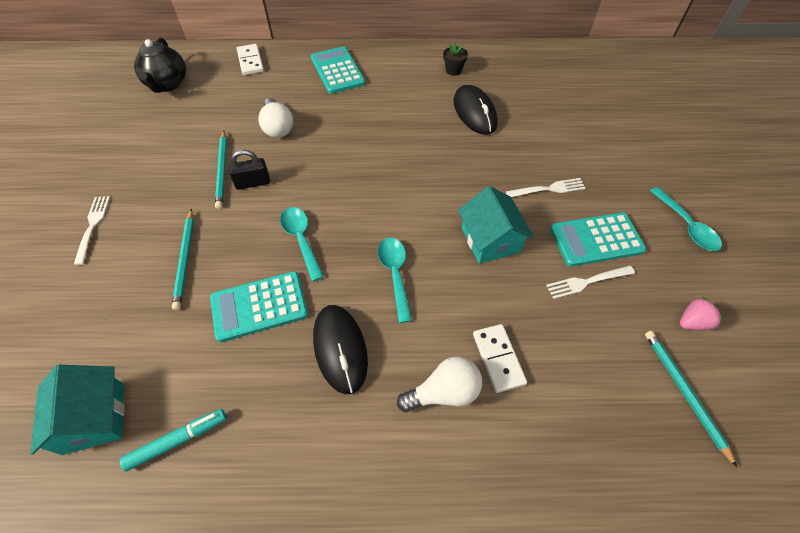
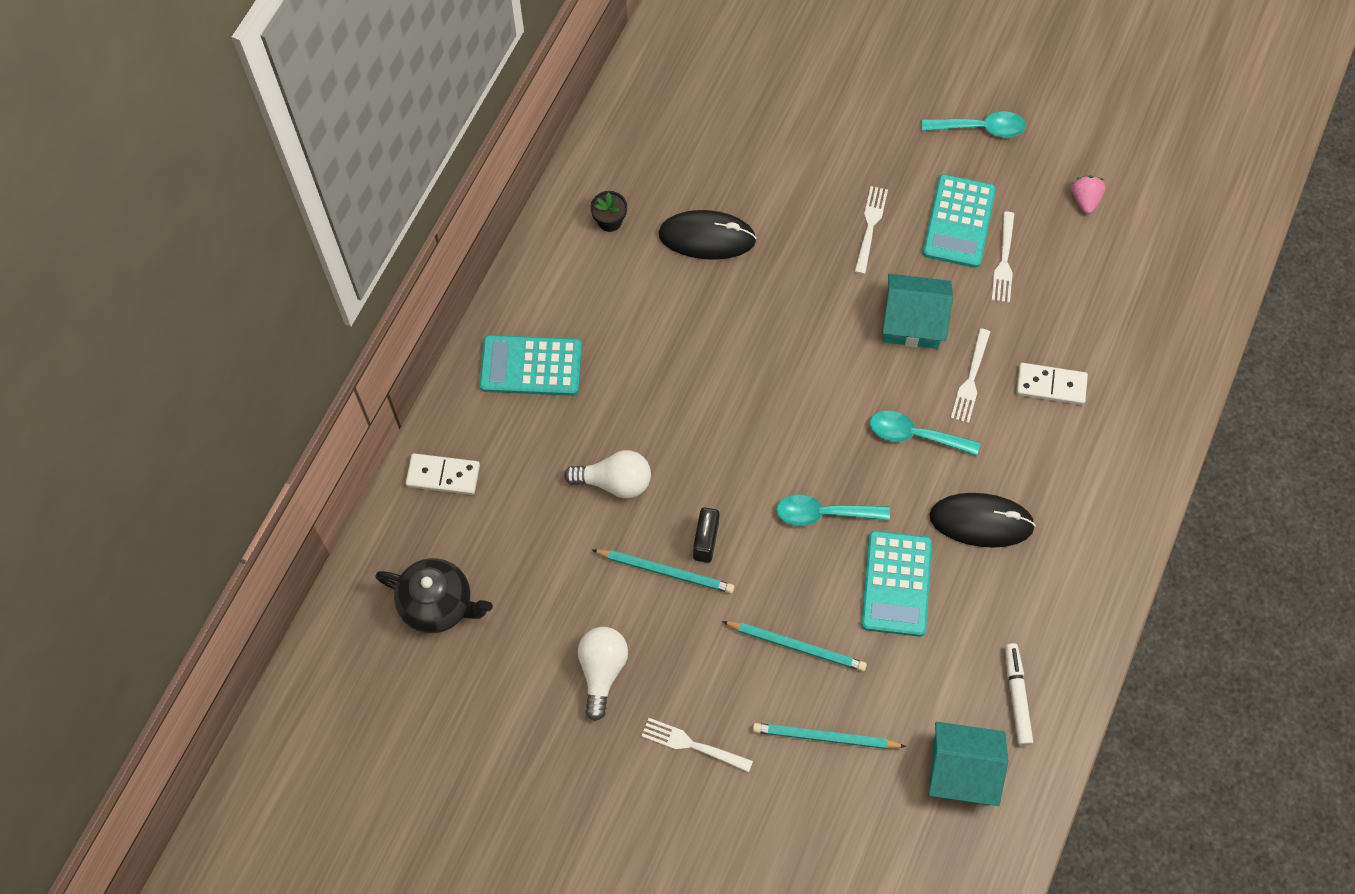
camera: 65 degrees left, 10 degrees up
(177, 440) = (1017, 696): turquoise marker -> white marker
(443, 392) = (1064, 448): white light bulb -> white light bulb (602, 671)
(466, 295) = (971, 379): none -> white fork
(684, 392) = (1144, 253): turquoise pencil -> turquoise pencil (825, 737)

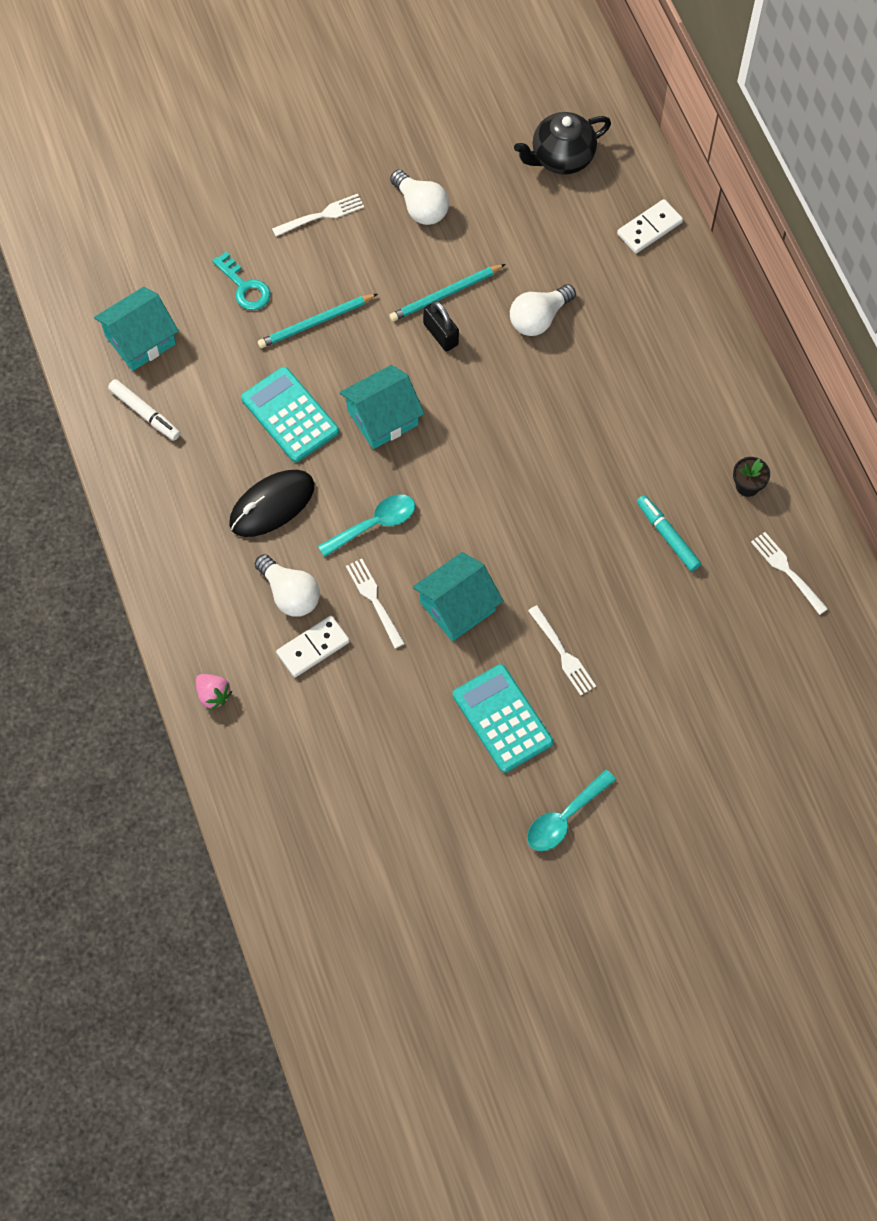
camera: 135 degrees right, 0 degrees up
(531, 366) = (678, 341): turquoise calculator -> none
(707, 237) = (667, 536): black mouse -> turquoise marker
(823, 513) = (382, 417): turquoise spoon -> turquoise house
(825, 737) = (244, 287): turquoise pencil -> turquoise key
(1004, 261) = (438, 717): white fork -> white fork (787, 571)
(1031, 440) = (290, 594): none -> white light bulb
(1085, 200) = (425, 828): pink strawberry -> pink strawberry (213, 695)

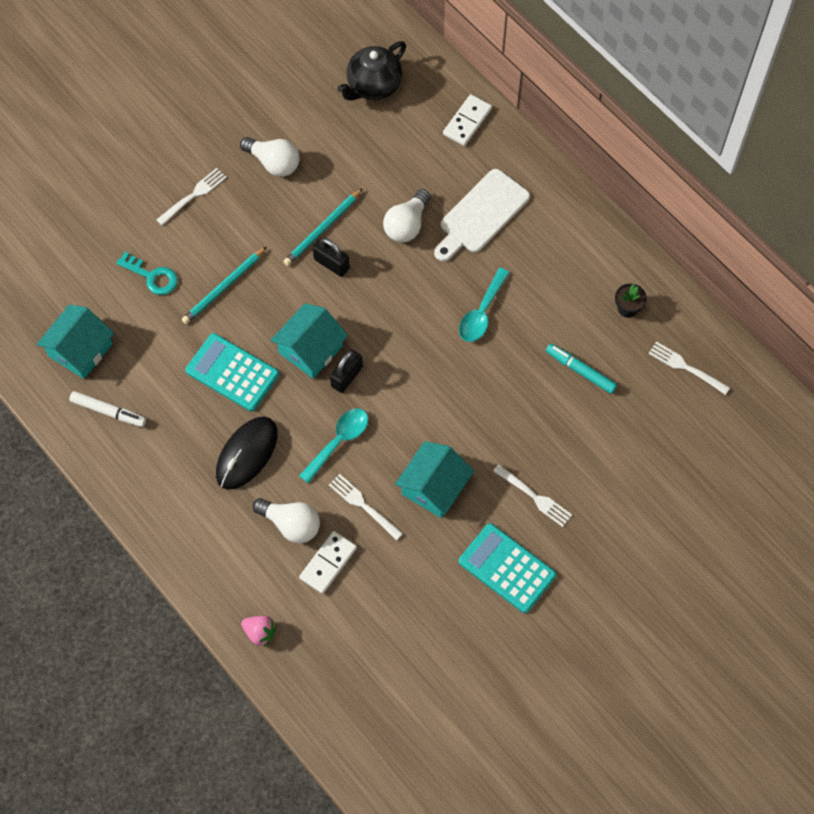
camera: 20 degrees left, 0 degrees up
(410, 459) = (347, 376): none -> black padlock
(564, 818) = (589, 633): turquoise spoon -> turquoise spoon (482, 312)
(625, 333) = (481, 215): none -> white cutting board

